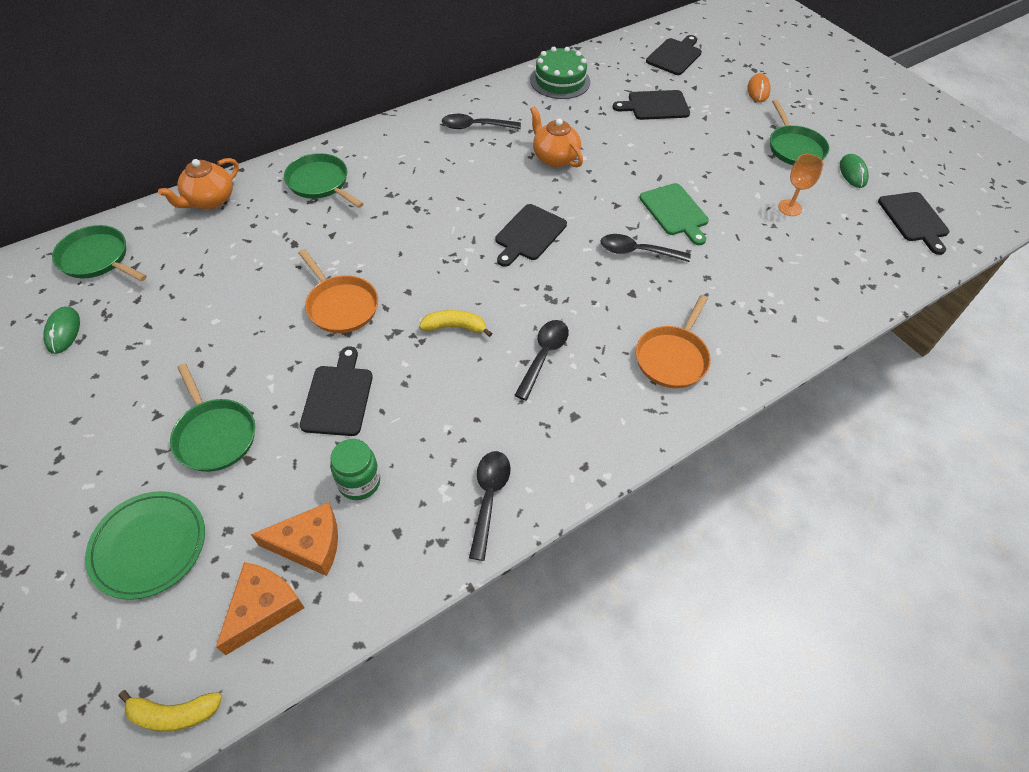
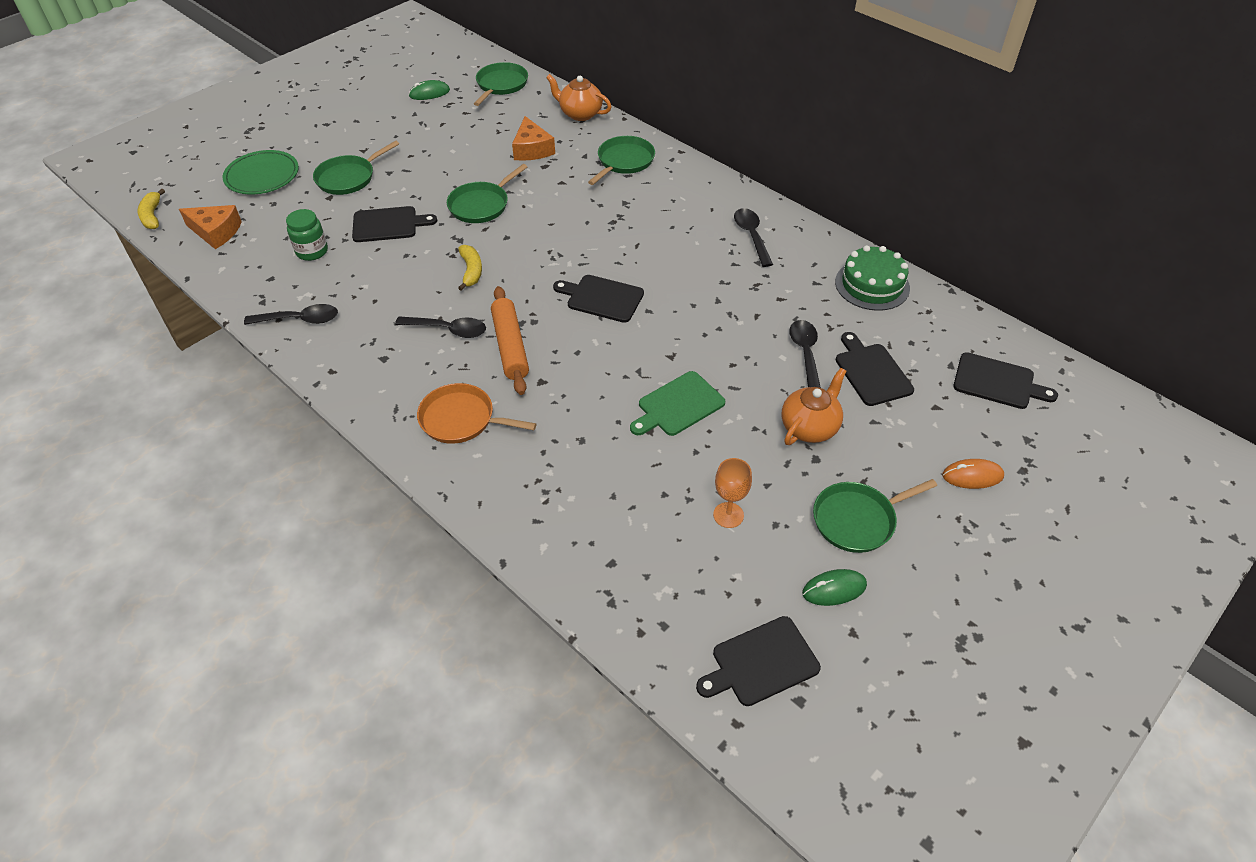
camera: 80 degrees right, 5 degrees down
(309, 544) = (261, 240): orange cheese -> orange cheese (532, 149)
(341, 306) = (481, 205): orange pan -> green pan
(554, 157) = (728, 299): orange teapot -> orange teapot (810, 427)
(580, 309) = (510, 346): none -> orange rolling pin
(637, 252) = (603, 380): black spoon -> black spoon (805, 354)

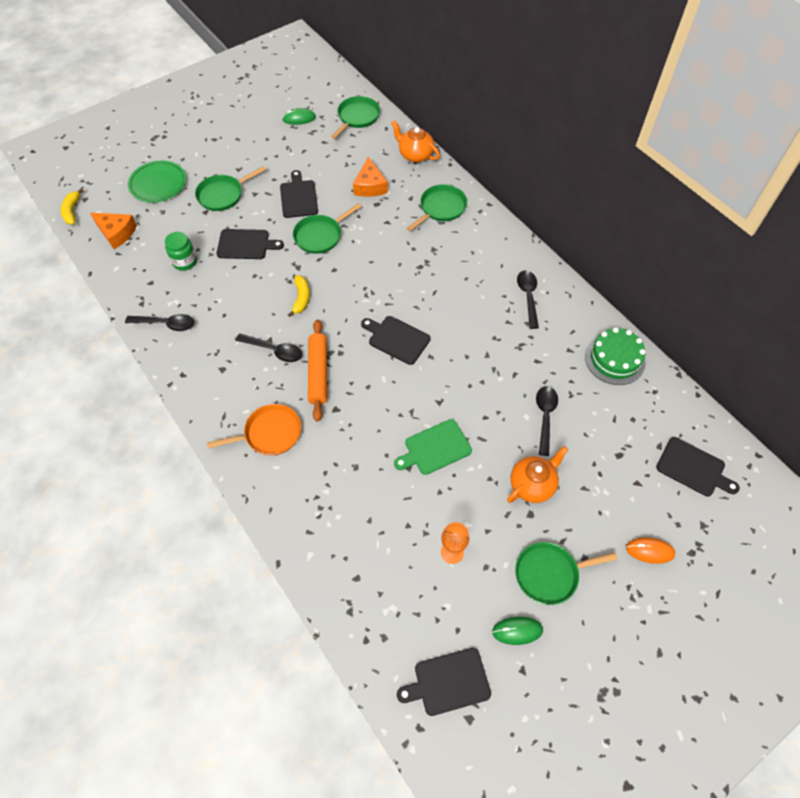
camera: 10 degrees right, 10 degrees up
(461, 419) = (270, 433): orange pan -> orange pan turned 135 degrees clockwise
(871, 372) = (593, 442): black cutting board -> black cutting board (298, 197)

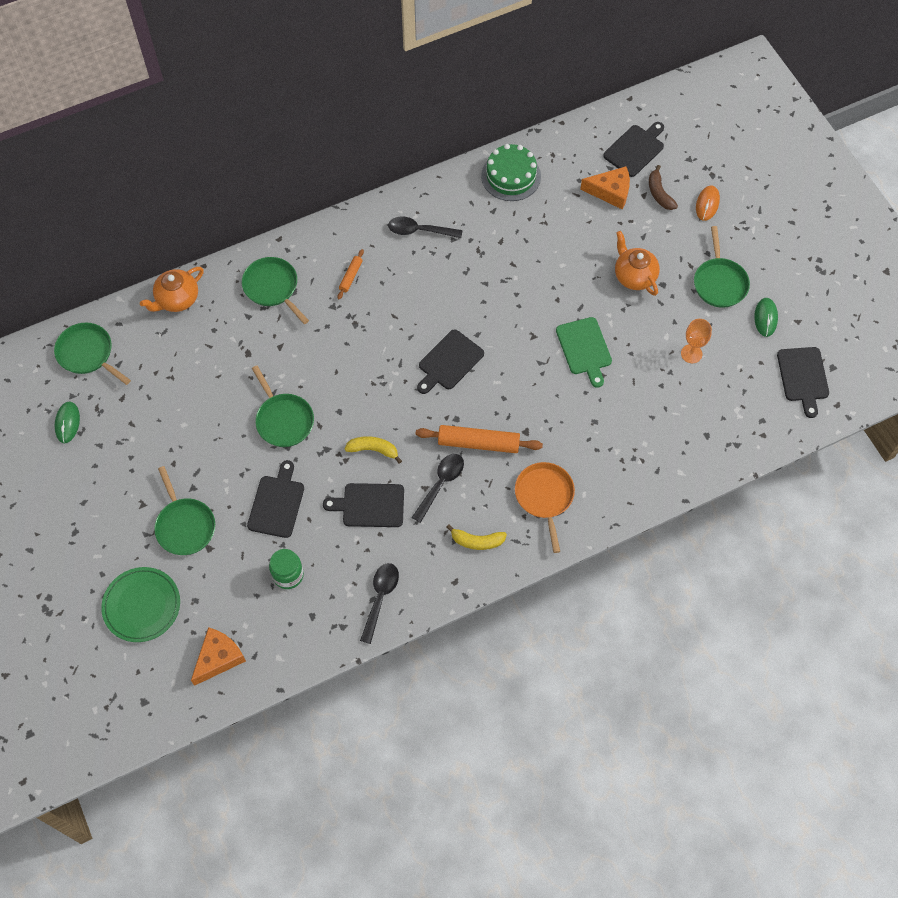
camera: 80 degrees left, 5 degrees up
(72, 211) = (163, 717): yellow banana -> yellow banana (477, 541)
(298, 197) = (213, 437): black cutting board -> black cutting board (370, 505)
(370, 186) = (216, 356): orange cheese -> orange cheese (610, 192)
(466, 256) = (351, 276): none -> orange rolling pin
(545, 416) = (565, 249): black spoon -> none
(645, 498) = (659, 193): none -> brown banana

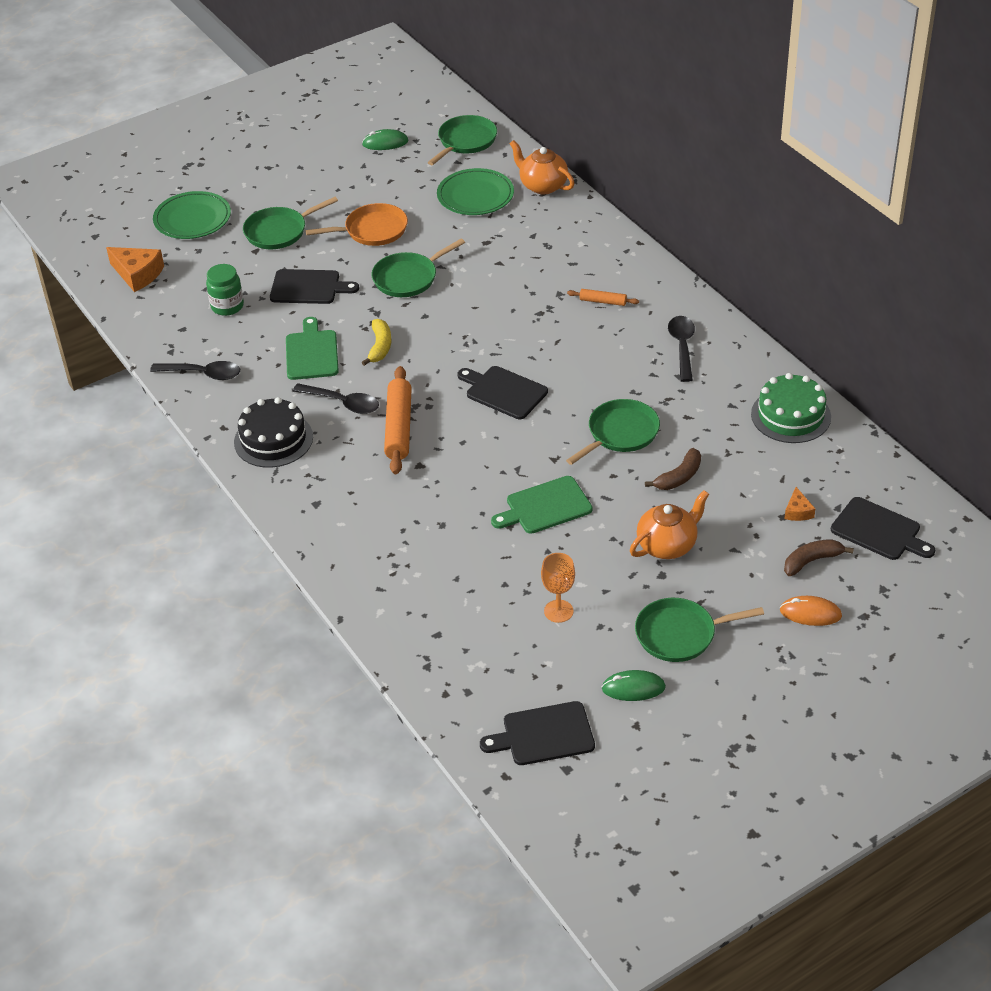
camera: 85 degrees right, 20 degrees down
(176, 354) = (475, 195): none -> green plate
(272, 287) = (573, 247): green pan -> green pan (620, 433)
(370, 505) = (311, 353): black cutting board -> green cutting board
(477, 541) = (273, 439): yellow banana -> black cake
(544, 497) = (334, 489): orange pan -> orange pan (373, 230)
(565, 257) = (679, 477): none -> brown banana
(610, 192) = (798, 511): orange cheese -> orange cheese, size x0.54

